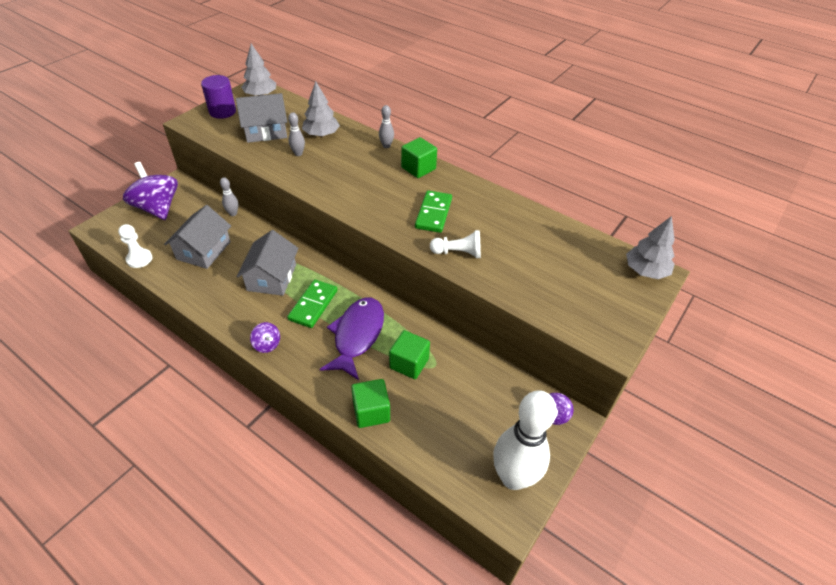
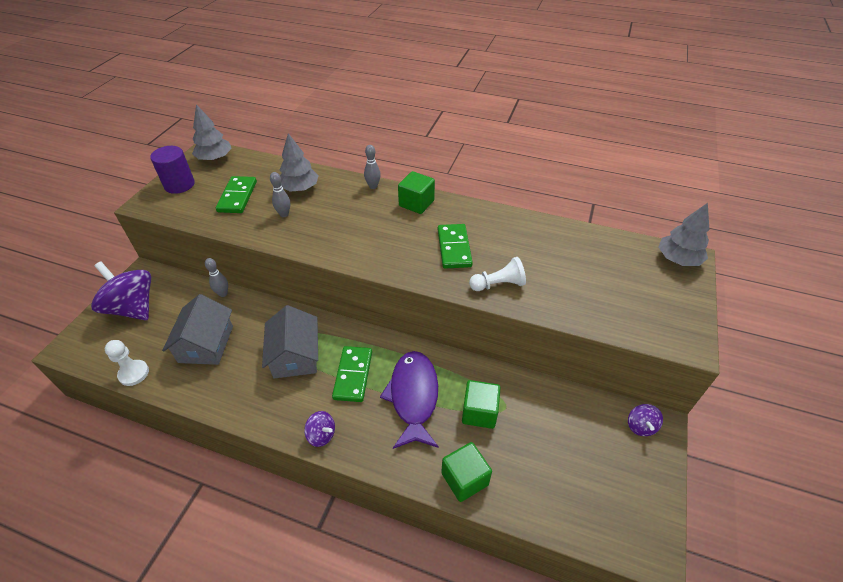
camera: 15 degrees left, 0 degrees up
(265, 131) = (237, 196): grey house -> green domino
(513, 477) = (635, 507): white bowling pin -> none

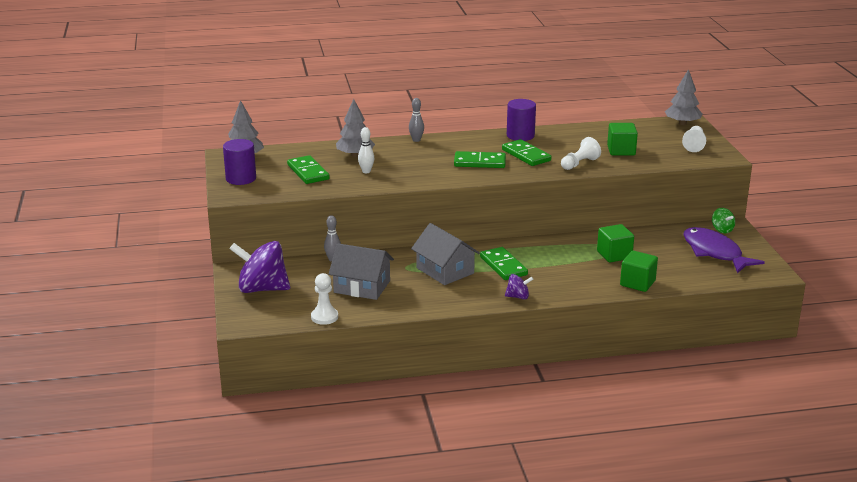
camera: 30 degrees left, 20 degrees down
(206, 344) = (362, 287): grey house -> grey house turned 45 degrees counterclockwise
(284, 214) = (366, 171): grey bowling pin -> white bowling pin
(397, 241) = (479, 162): none -> green domino
(413, 397) = (560, 262): purple fish -> purple fish (714, 252)
(416, 203) = (465, 140): green cube -> green cube (621, 150)
(476, 215) = (520, 136): none -> purple cylinder
(640, 426) = (722, 230): purple spinning top -> green spinning top
(664, 304) = (694, 145): none -> white pawn

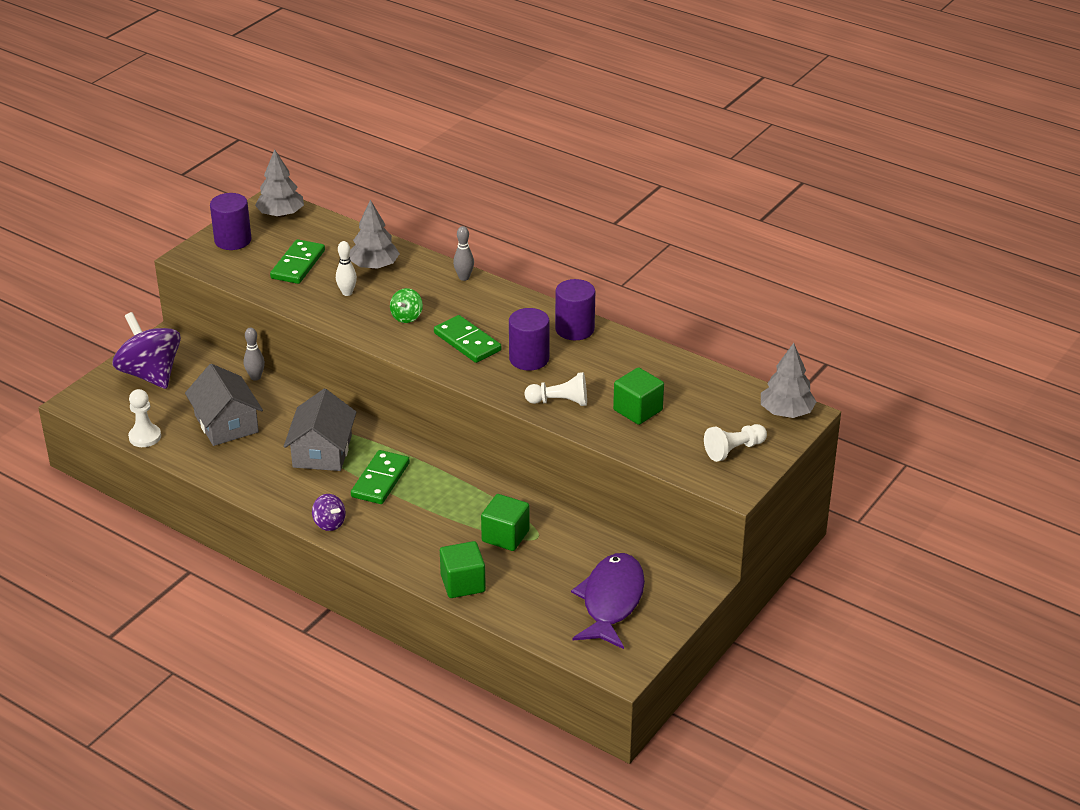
camera: 45 degrees right, 10 degrees up
(526, 155) = (529, 359): green domino -> purple cylinder
(722, 230) = (677, 579): green spinning top -> green spinning top (407, 317)

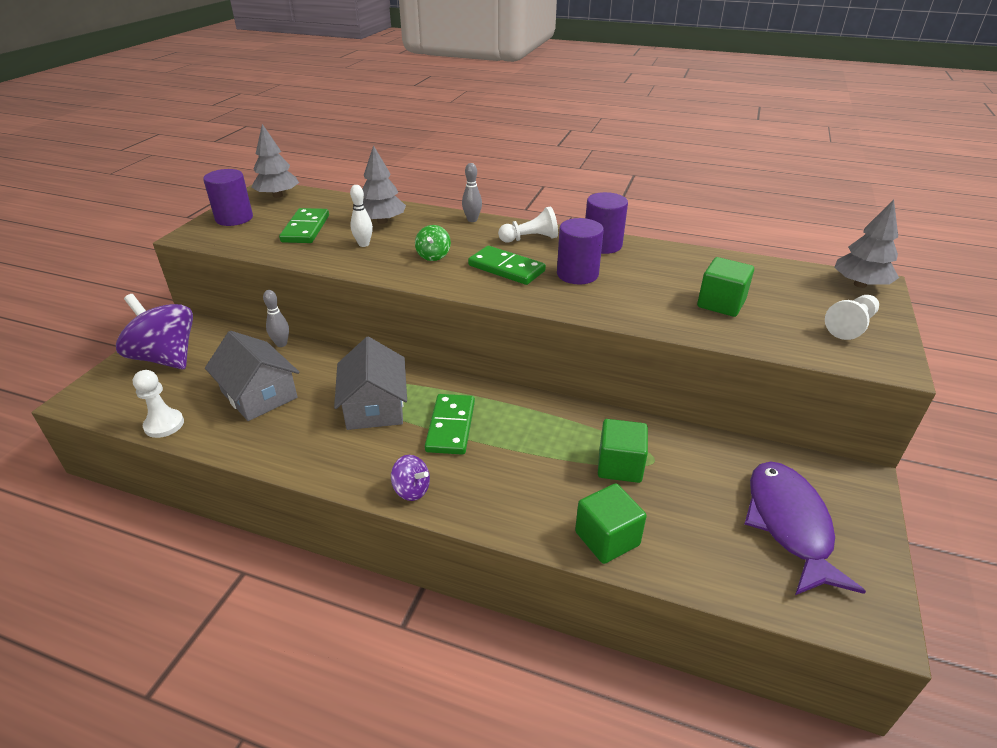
camera: 15 degrees left, 0 degrees up
(560, 402) = (637, 307): white pawn -> white pawn (530, 239)

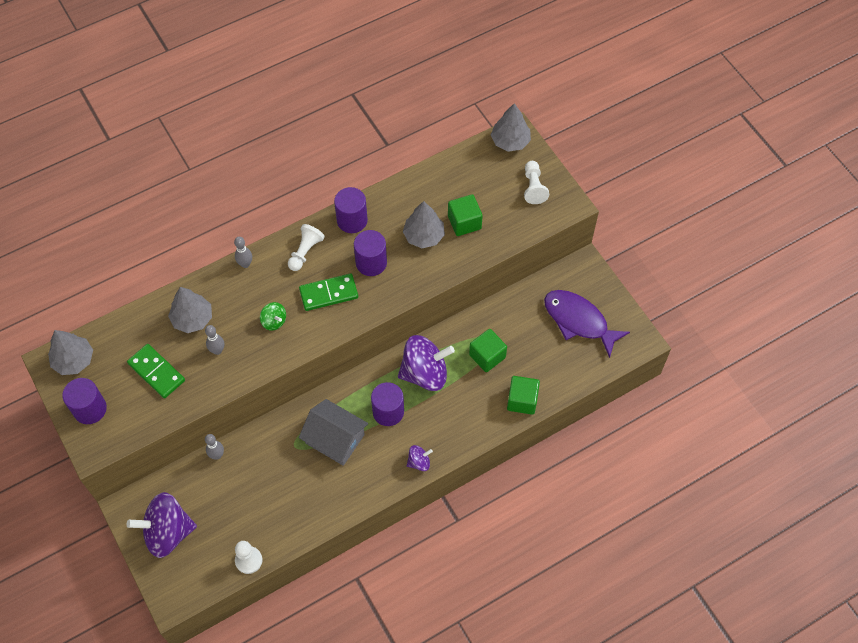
camera: 50 degrees left, 25 degrees up
(259, 394) = (264, 495): grey house -> none
(364, 244) = (217, 350): white bowling pin -> grey bowling pin
(450, 426) = (388, 412): green domino -> purple cylinder
(531, 427) = (425, 373): none -> purple spinning top
(659, 288) = (424, 236): none -> grey tree

